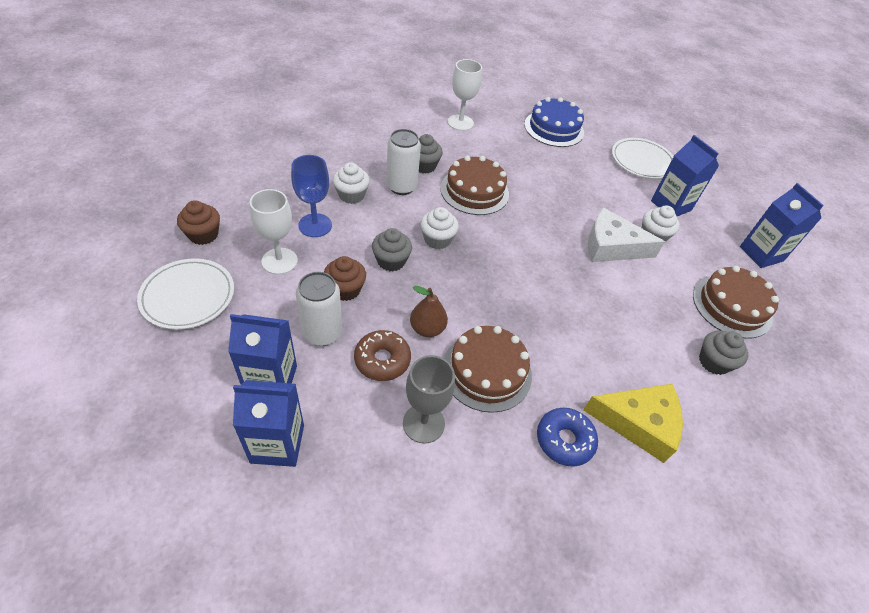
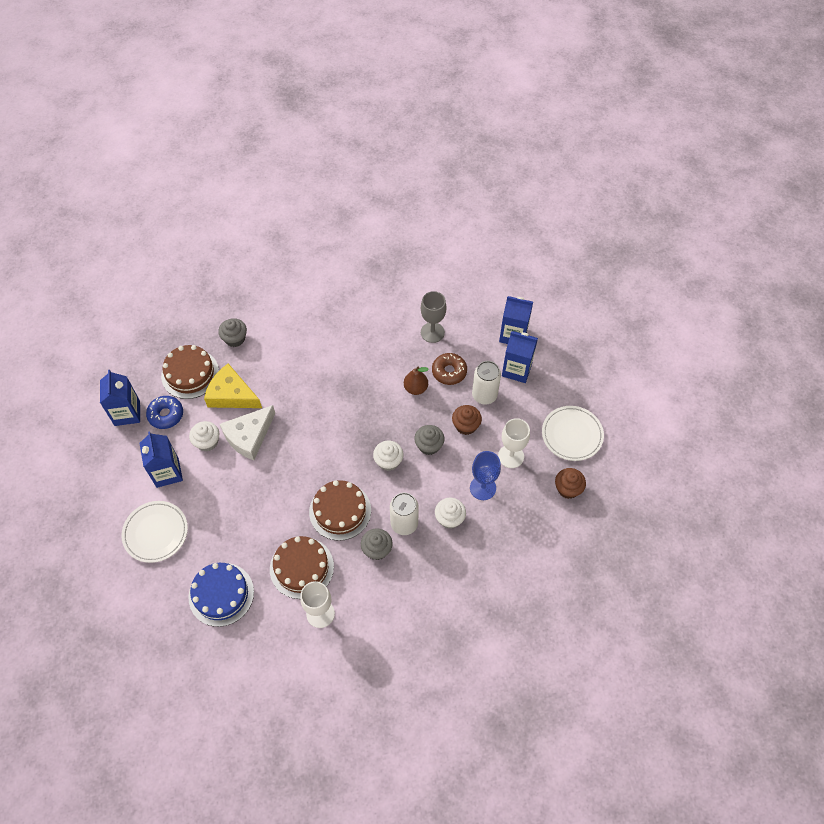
camera: 160 degrees left, 10 degrees up
(486, 371) = (386, 355): brown cake -> brown cake (301, 567)
(564, 440) = (356, 311): blue donut -> blue donut (166, 415)
(611, 246) = (249, 436): white cheese -> white cheese turned 105 degrees clockwise
(638, 423) = (307, 313): yellow cheese -> yellow cheese (231, 395)

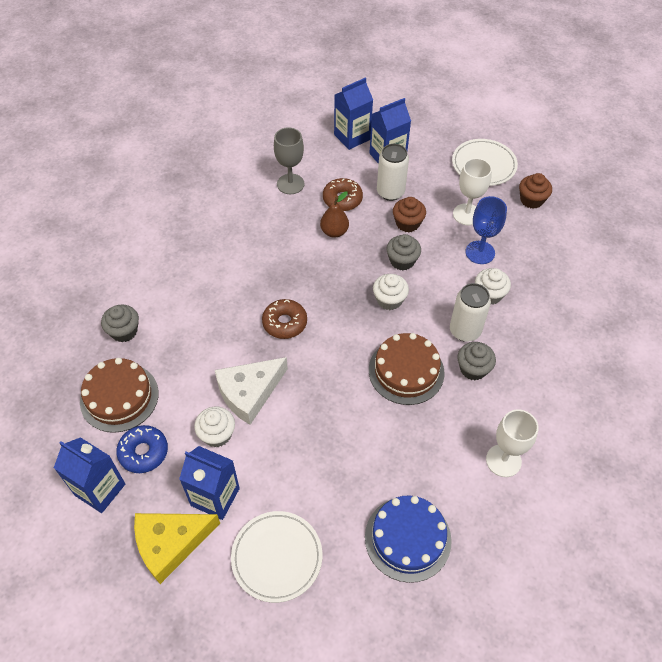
camera: 50 degrees left, 5 degrees down
(231, 395) = (185, 376): yellow cheese -> yellow cheese (170, 544)
(249, 436) = (249, 393): white cheese -> white cheese turned 60 degrees clockwise
(301, 567) = (439, 443): brown cake -> none
(316, 416) = (285, 323): none -> brown donut

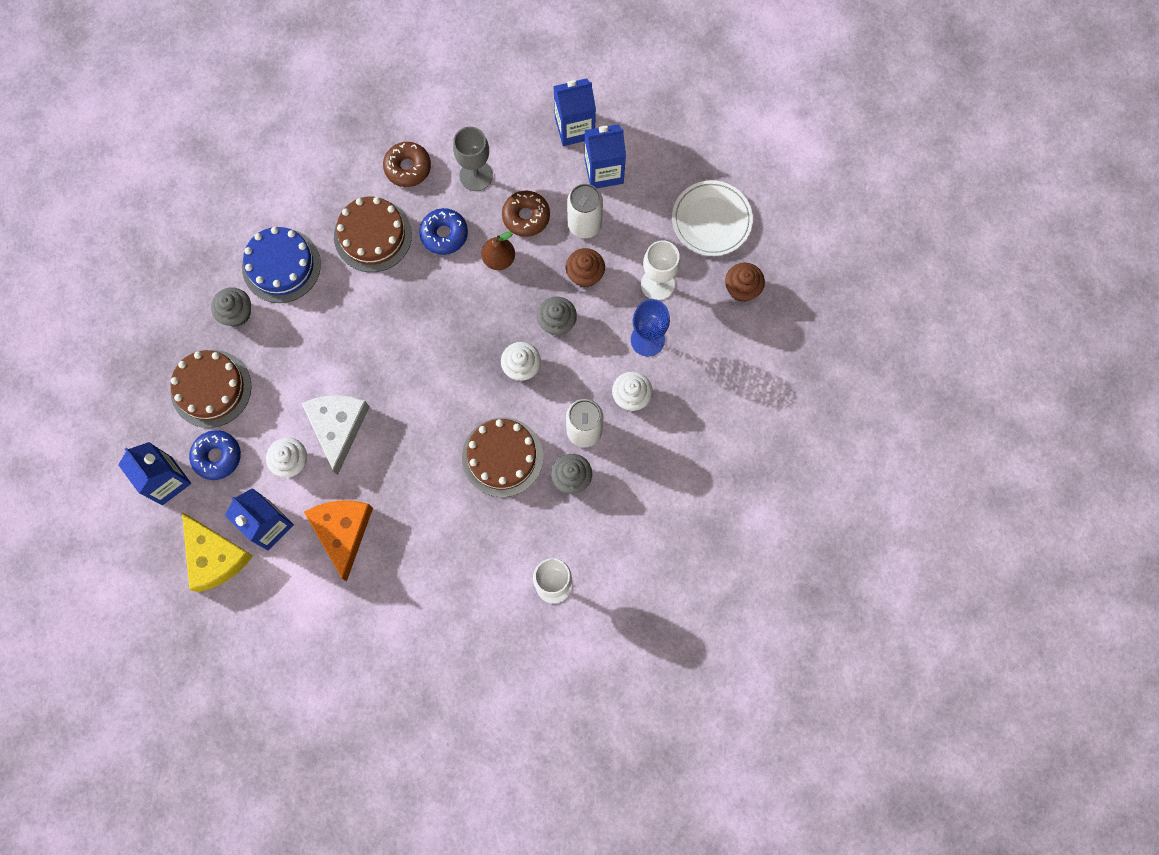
camera: 20 degrees right, 20 degrees up
(170, 544) = (215, 556): yellow cheese -> yellow cheese turned 120 degrees counterclockwise
(223, 244) = (373, 235): none -> brown cake
(249, 393) = (337, 427): white cheese -> white cheese turned 105 degrees clockwise
(277, 557) = (304, 603): white plate -> none
(282, 227) = (444, 234): none -> blue donut
(285, 323) = (402, 358): brown donut -> brown donut (408, 167)
(289, 479) = (342, 532): none -> orange cheese
(408, 538) = (428, 628): blue cake -> blue cake (281, 265)

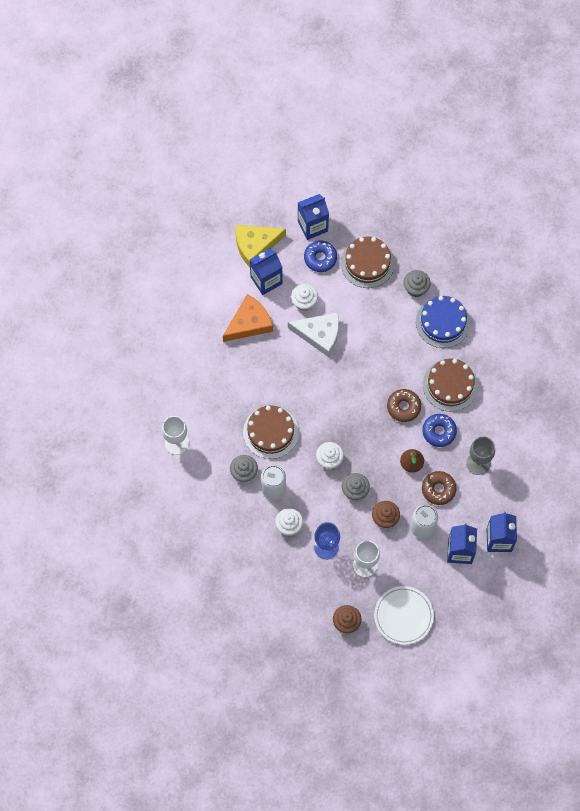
camera: 105 degrees right, 5 degrees down
(342, 532) = (249, 323): orange cheese -> orange cheese turned 45 degrees counterclockwise
(408, 167) = (495, 419): brown donut -> brown donut (403, 407)

